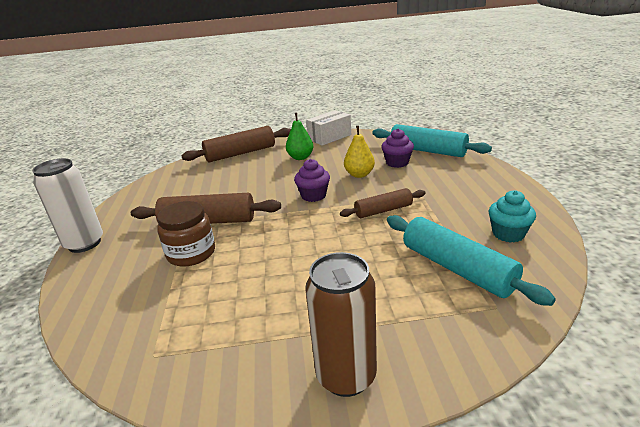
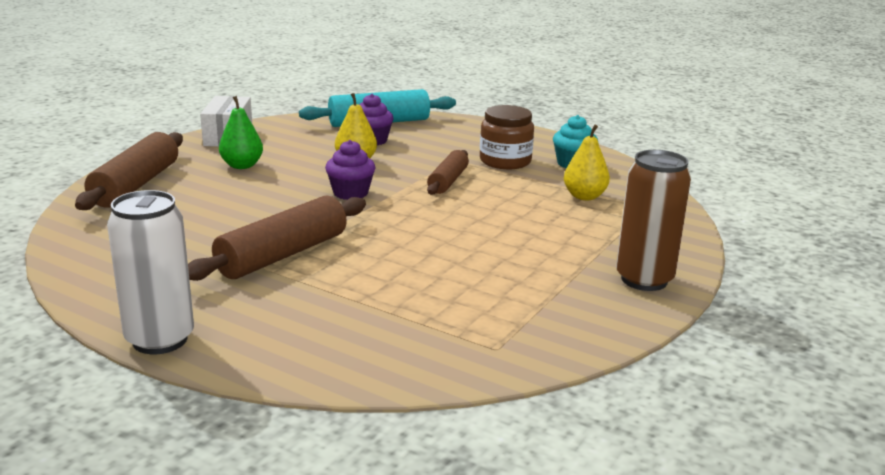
camera: 55 degrees left, 5 degrees down
(191, 253) = (338, 283): brown jar -> brown jar (505, 161)
(457, 268) = (584, 196): turquoise rolling pin -> yellow pear

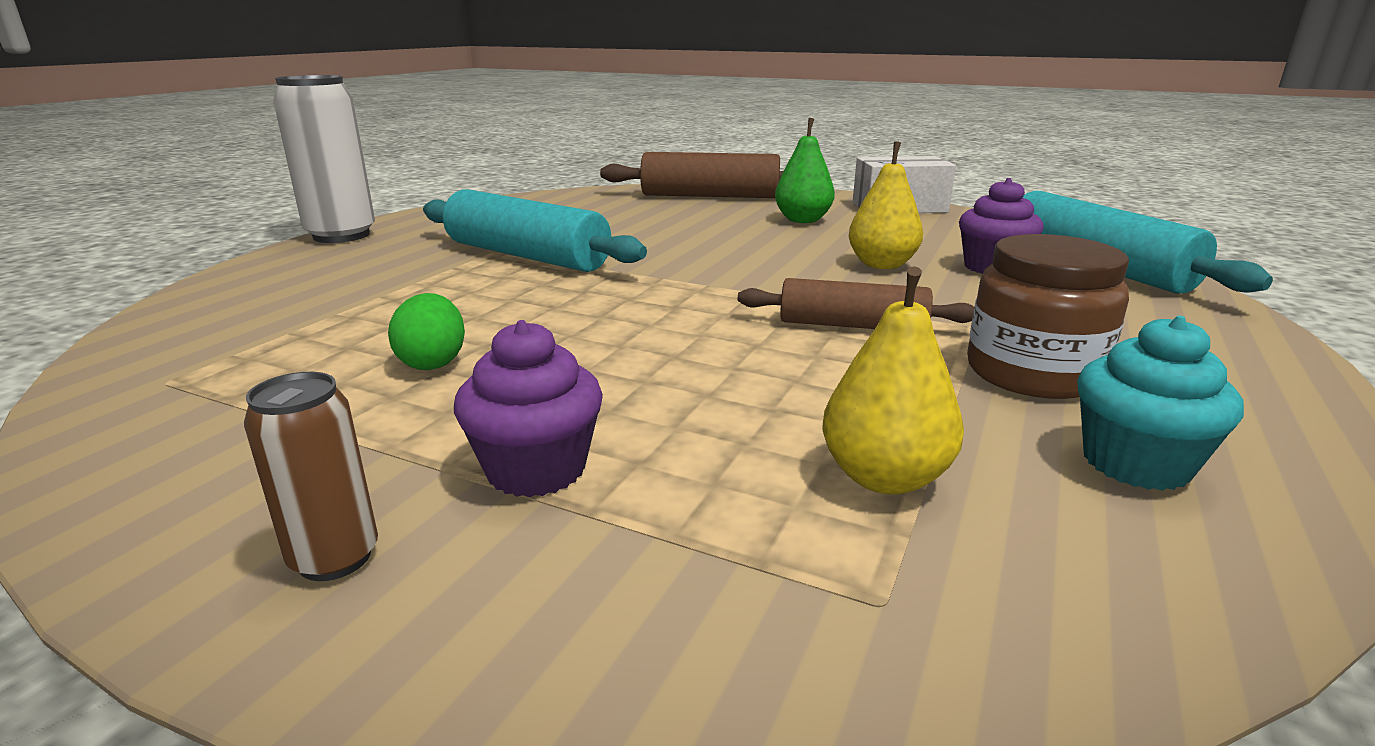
camera: 85 degrees right, 0 degrees up
(282, 255) = (527, 256): brown rolling pin -> turquoise rolling pin
(350, 193) = (745, 270): purple cupcake -> purple cupcake (536, 469)
(479, 275) = (433, 363): none -> green egg
(644, 279) = (335, 558): brown can -> brown can, size x0.52

